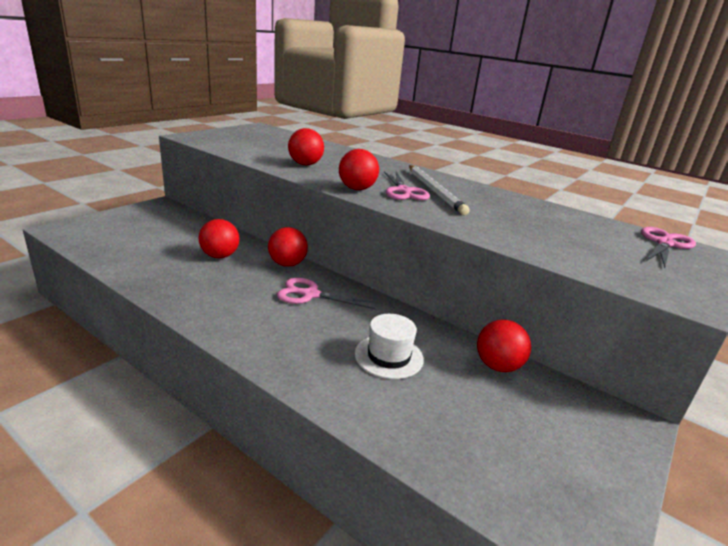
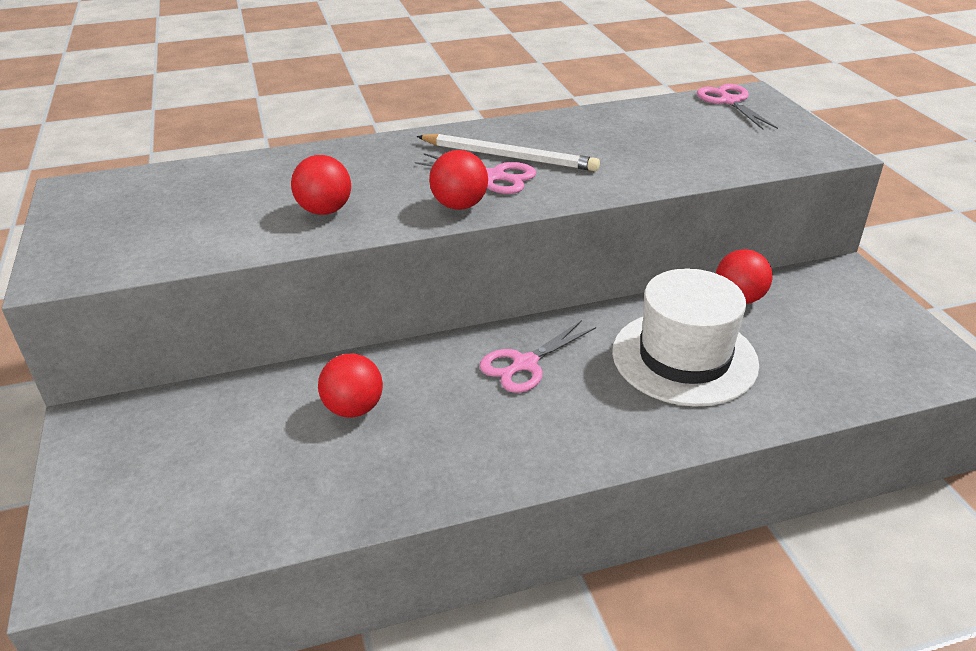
camera: 50 degrees left, 10 degrees up
(287, 264) = (431, 354): red ball -> none
(388, 356) = (684, 357): white hat -> white hat, size x1.81

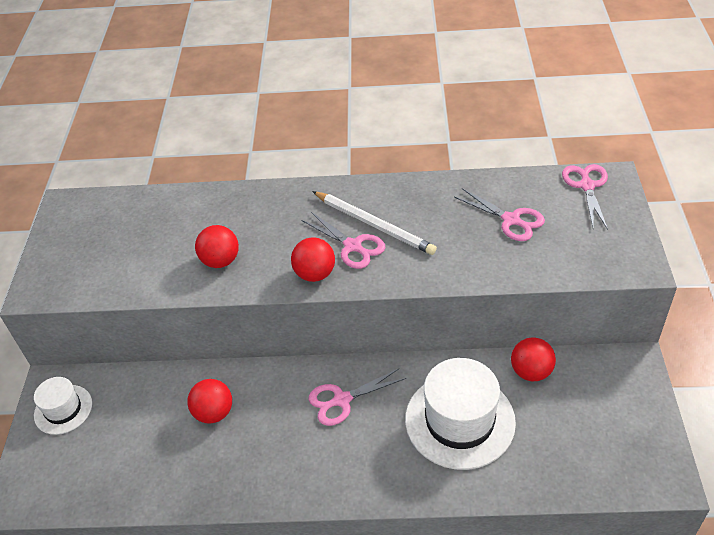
camera: 20 degrees right, 10 degrees up
(117, 447) = (63, 409): none -> white hat
(667, 134) = (511, 220): none -> pink scissors

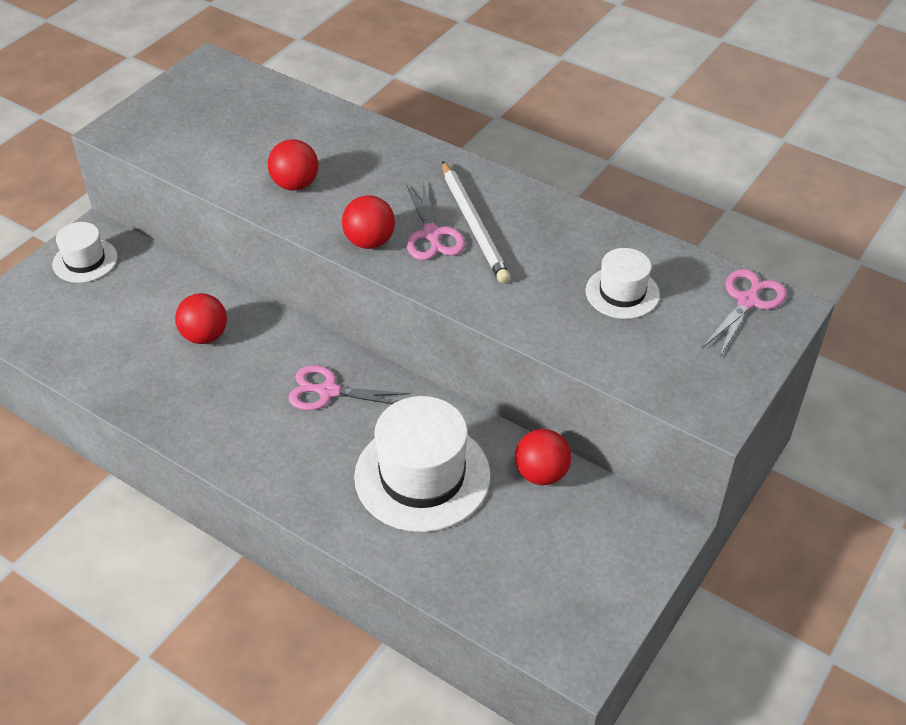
camera: 30 degrees right, 0 degrees up
(511, 220) = (622, 293): pink scissors -> white hat

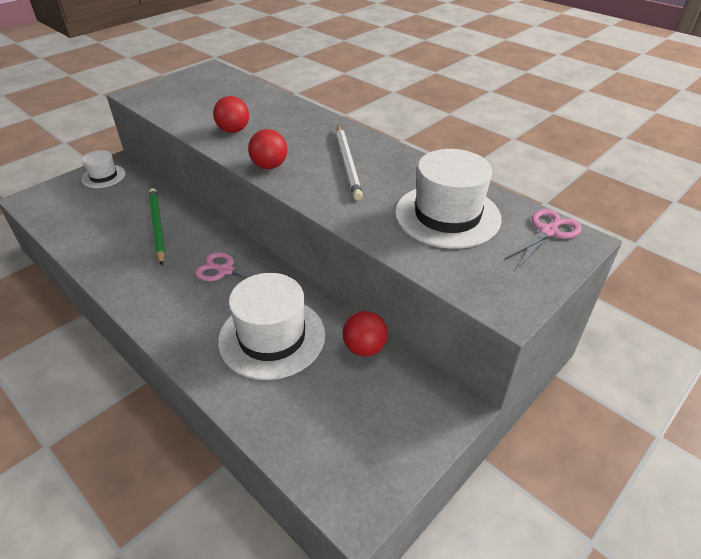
camera: 10 degrees right, 5 degrees down
(205, 336) = (157, 226): red ball -> green pencil
(431, 234) = (315, 166): pink scissors -> none
(622, 293) = (447, 215): white hat -> white hat, size x1.81

